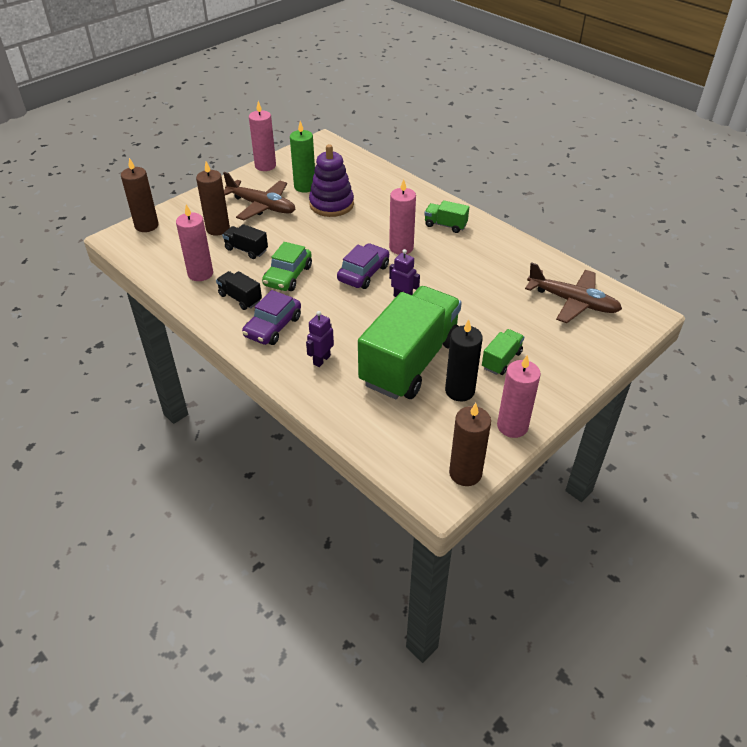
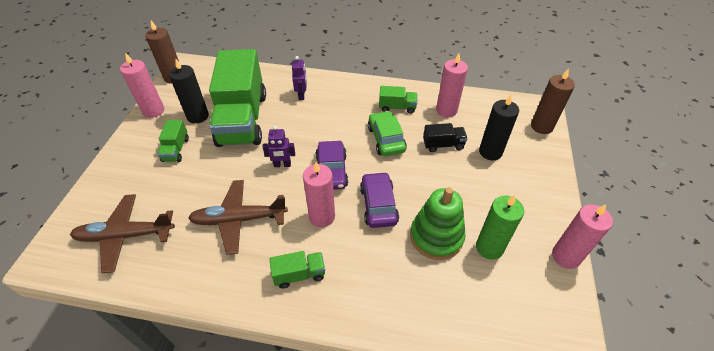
camera: 145 degrees right, 5 degrees up
(218, 229) = (490, 152): brown candle -> black candle
(240, 298) = (397, 107): black truck -> green truck
(261, 206) = (492, 196): brown plane -> brown plane (239, 219)
(273, 327) = (353, 100): purple car -> purple car (378, 205)
(331, 204) = (436, 236): purple stacking toy -> green stacking toy

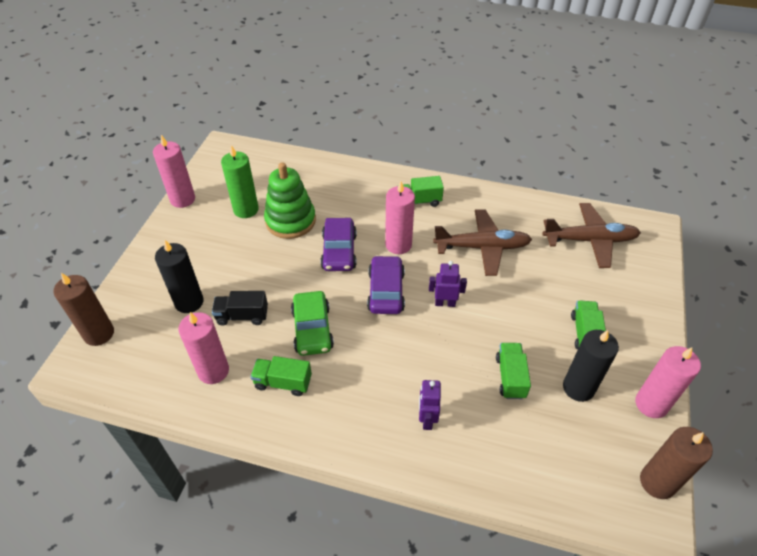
camera: 175 degrees left, 0 degrees up
(242, 119) = (510, 377): green truck -> green truck, size x0.41

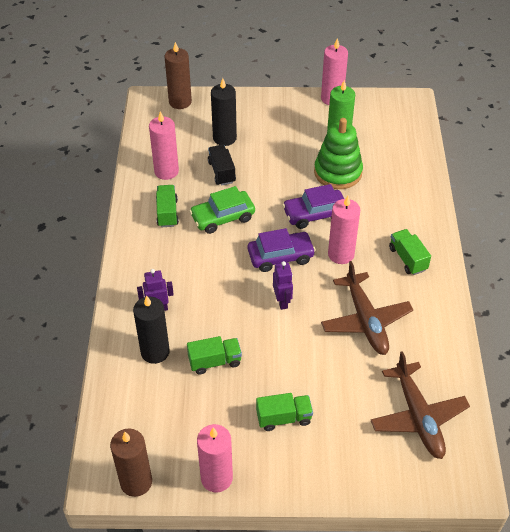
camera: 75 degrees right, 0 degrees up
(578, 388) = (218, 416): black candle -> black candle (155, 352)

